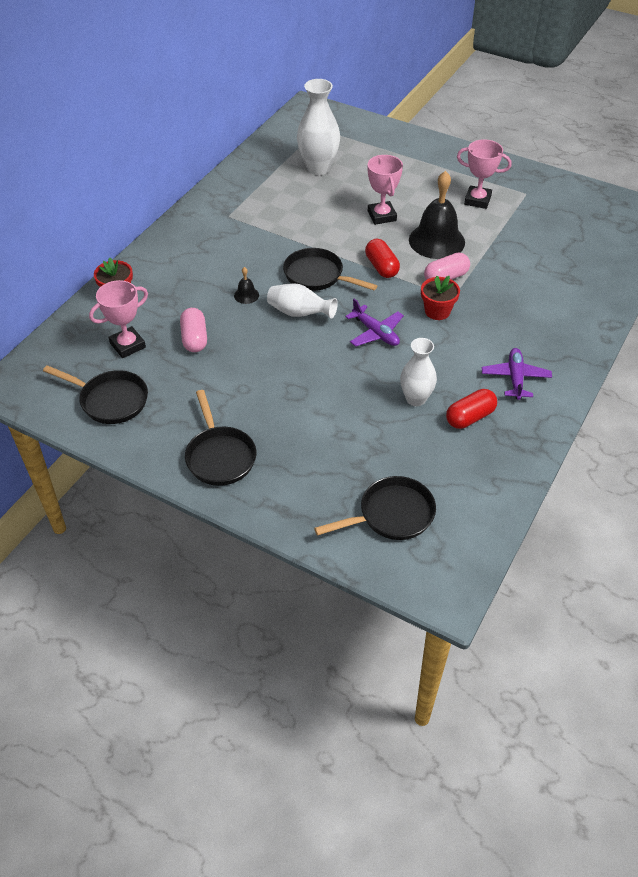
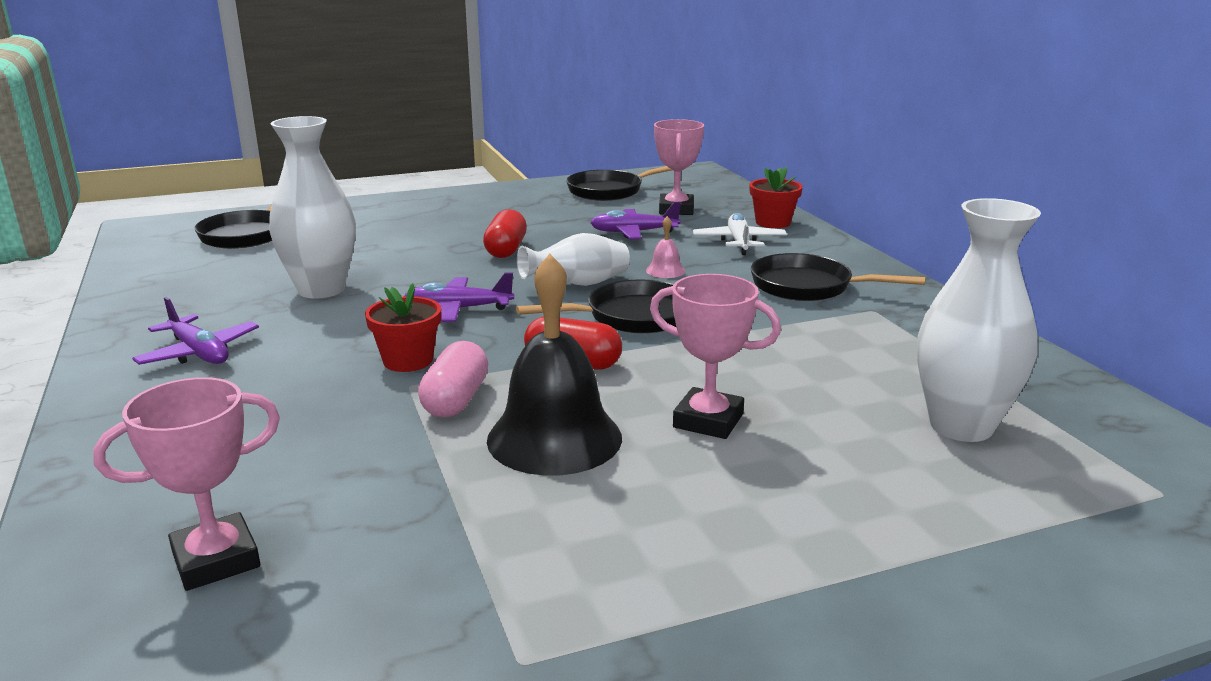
camera: 130 degrees right, 25 degrees down
(171, 291) = (739, 242): none -> white plane
(194, 338) = (634, 232): pink capsule -> purple plane
(220, 456) = (459, 205): black pan -> black pan (808, 287)
(246, 295) = (665, 270): black bell -> pink bell
(416, 399) = (321, 290): white vase -> white vase, size x1.52
(470, 417) = (231, 303): red capsule -> red capsule (506, 250)
(477, 200) = (604, 560): pink trophy -> pink trophy (216, 560)

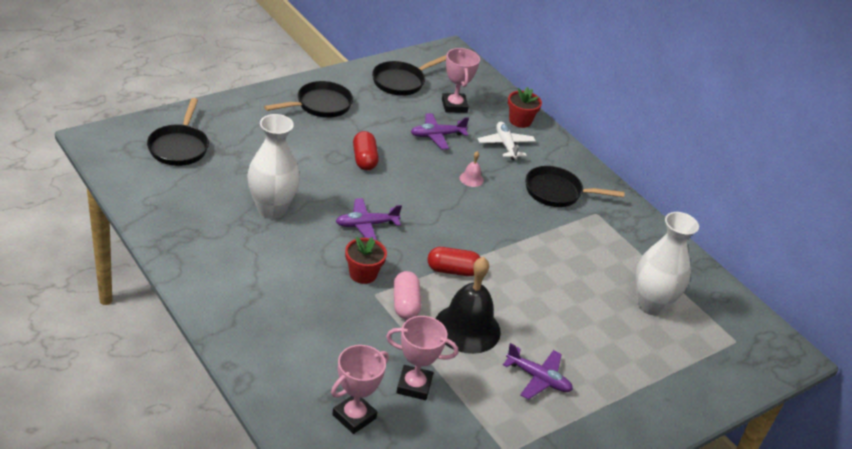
camera: 20 degrees left, 15 degrees up
(199, 353) = (239, 275): purple plane -> purple plane (538, 378)
(578, 284) = (425, 196): white vase -> none
(632, 317) = (469, 227): black pan -> black pan (320, 105)
(708, 420) = (535, 310): pink trophy -> pink trophy (414, 386)

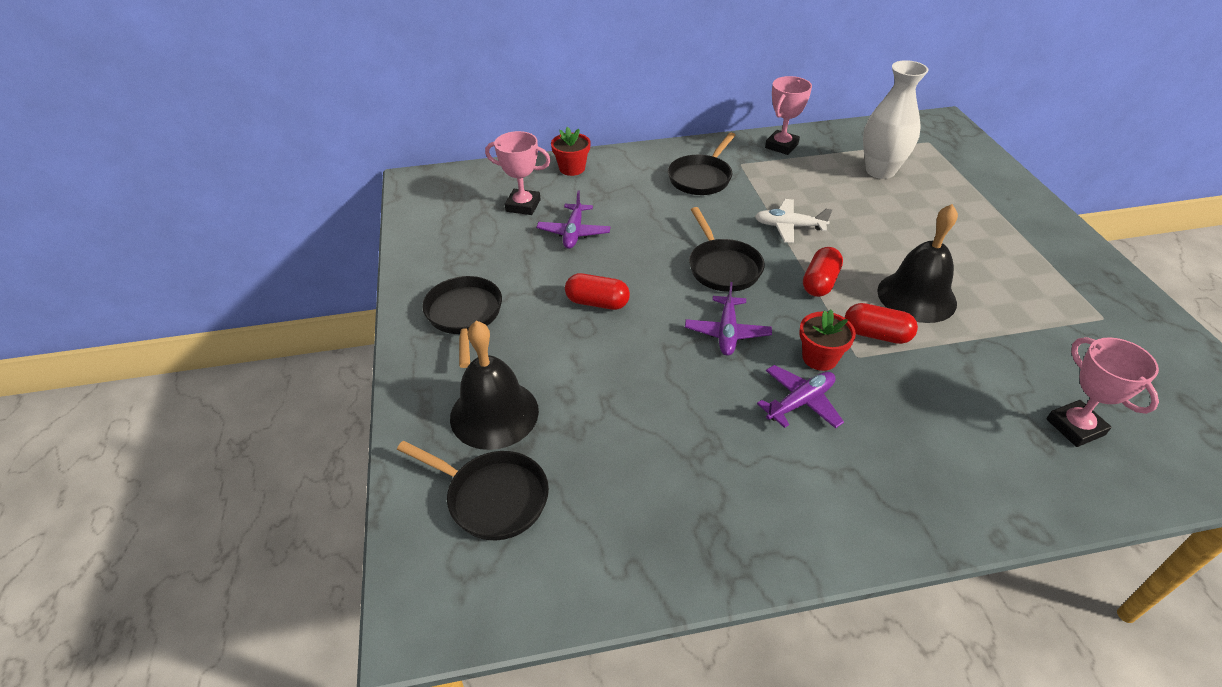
camera: 60 degrees left, 5 degrees up
(241, 135) = (494, 413): none -> black bell
(271, 209) = (675, 417): white vase -> none
(401, 82) = (453, 233): black pan -> black pan (723, 267)
(405, 304) = (876, 335): pink capsule -> red capsule
(414, 386) = (1014, 362): pink trophy -> pink trophy (781, 146)
(471, 179) = (662, 228): pink bell -> none
(505, 145) = (611, 189): white plane -> white plane (789, 226)
(538, 378) = (991, 267): purple plane -> purple plane (800, 402)

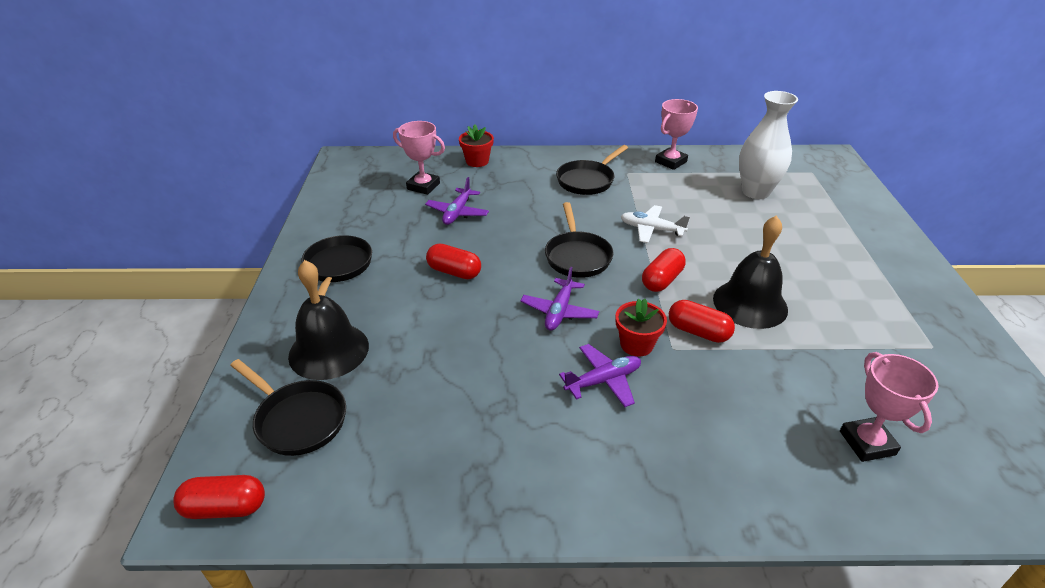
camera: 10 degrees right, 5 degrees down
(453, 610) = (225, 508): none -> red capsule

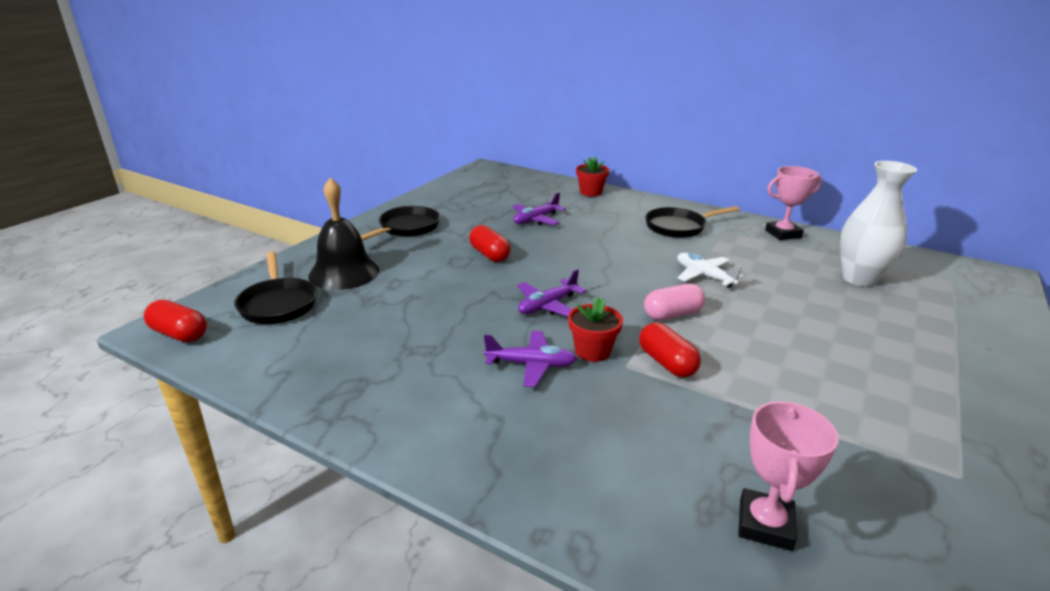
camera: 30 degrees right, 10 degrees down
(423, 186) = (527, 197): pink trophy -> none
(577, 256) = (608, 274): black pan -> none
(662, 280) = (672, 314): red capsule -> pink capsule
(750, 304) = (750, 361): black bell -> none

